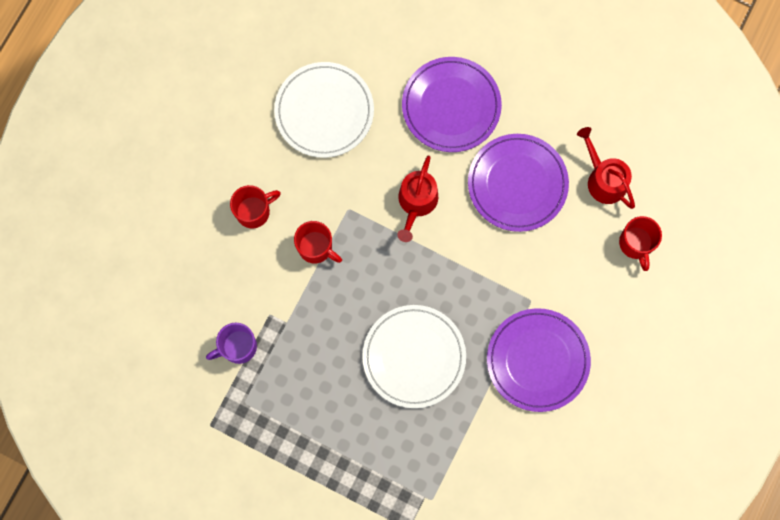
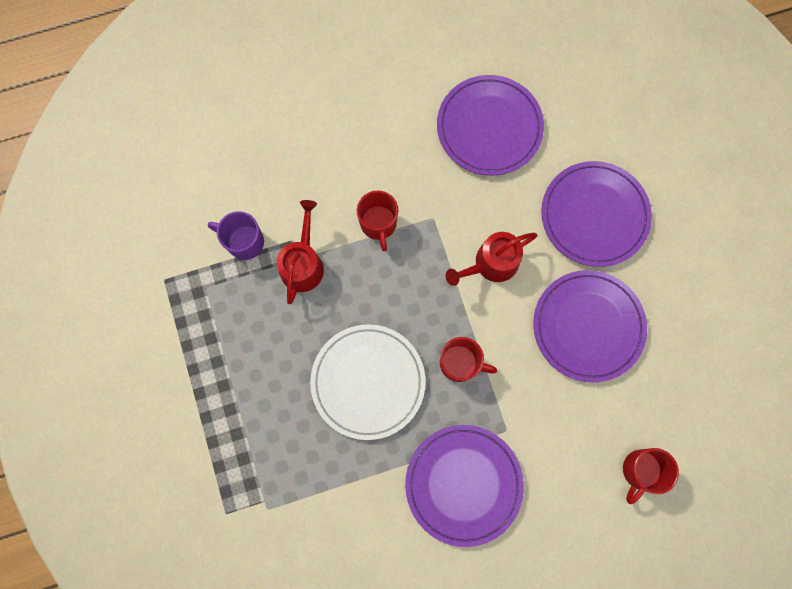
camera: 45 degrees right, 0 degrees up
(254, 211) = (360, 152): red mug -> red mug (460, 363)
(324, 111) = (489, 127): white plate -> purple plate
(604, 179) = (664, 392): red watering can -> red watering can (303, 264)

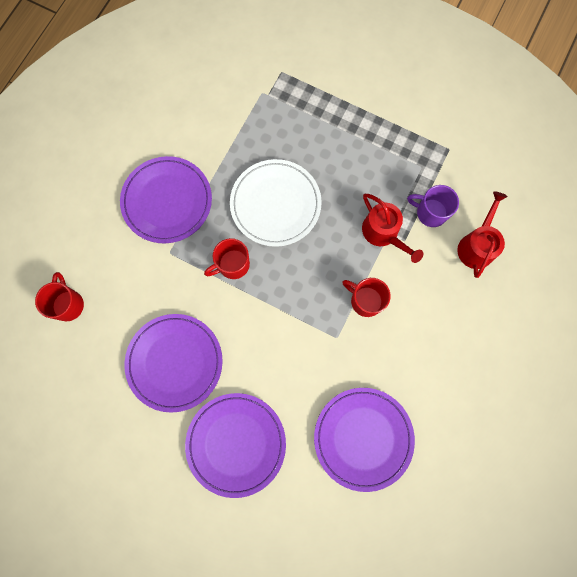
camera: 135 degrees right, 0 degrees up
(244, 242) = (430, 212): purple mug -> purple mug turned 135 degrees counterclockwise
(491, 264) = (272, 344): red watering can -> red watering can (476, 246)

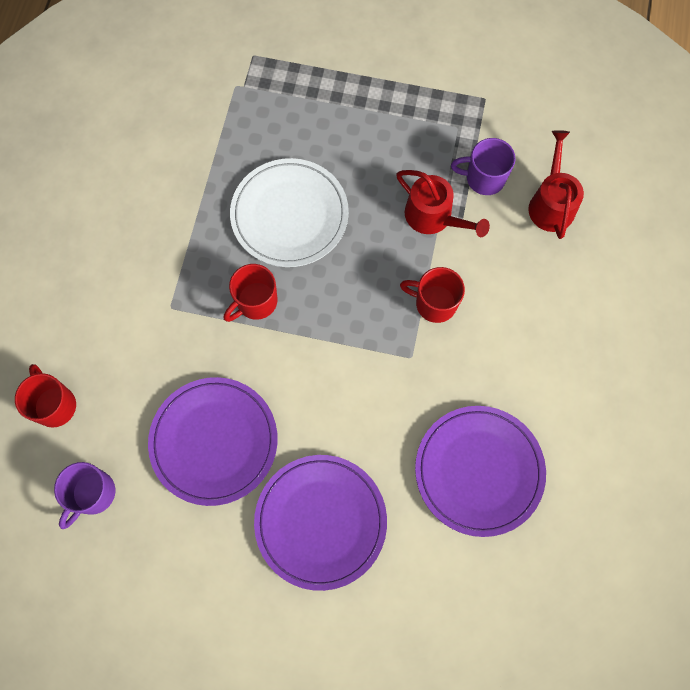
camera: 15 degrees left, 5 degrees down
(78, 377) = (93, 494): none -> purple mug
(167, 201) = (150, 245): purple plate -> none

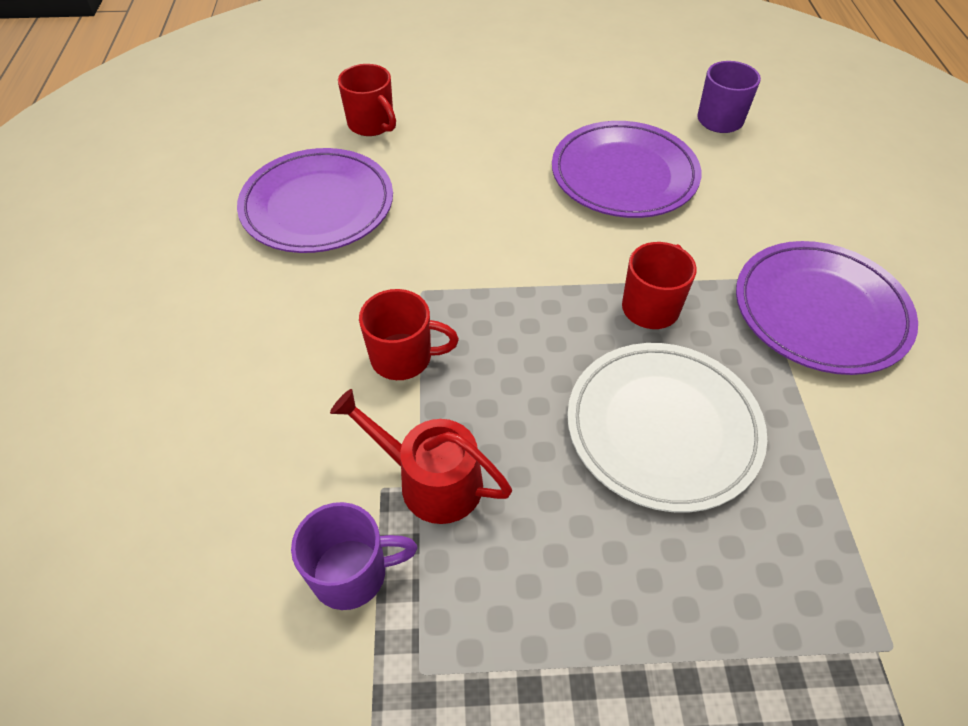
camera: 165 degrees right, 20 degrees down
(55, 405) = (813, 170): red mug -> red mug (372, 124)
(320, 521) = (482, 140): purple plate -> purple plate (820, 311)
(551, 204) = (222, 555): red watering can -> none

